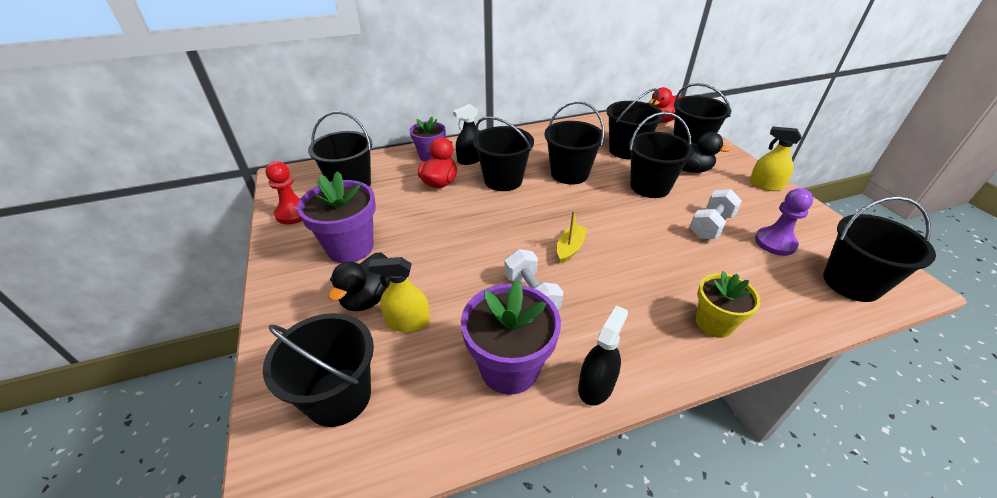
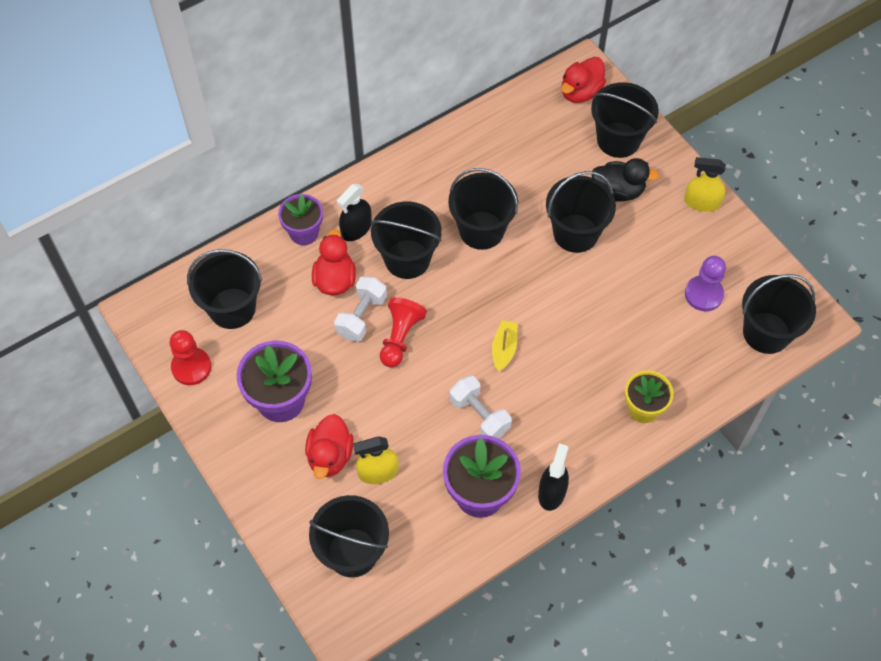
camera: 15 degrees left, 20 degrees up
(368, 298) = (330, 456): black duck -> red duck
(477, 224) = (400, 337): none -> red pawn
(626, 150) = (542, 169): black bucket -> none
(710, 226) = (641, 284): white dumbbell -> white dumbbell (361, 316)

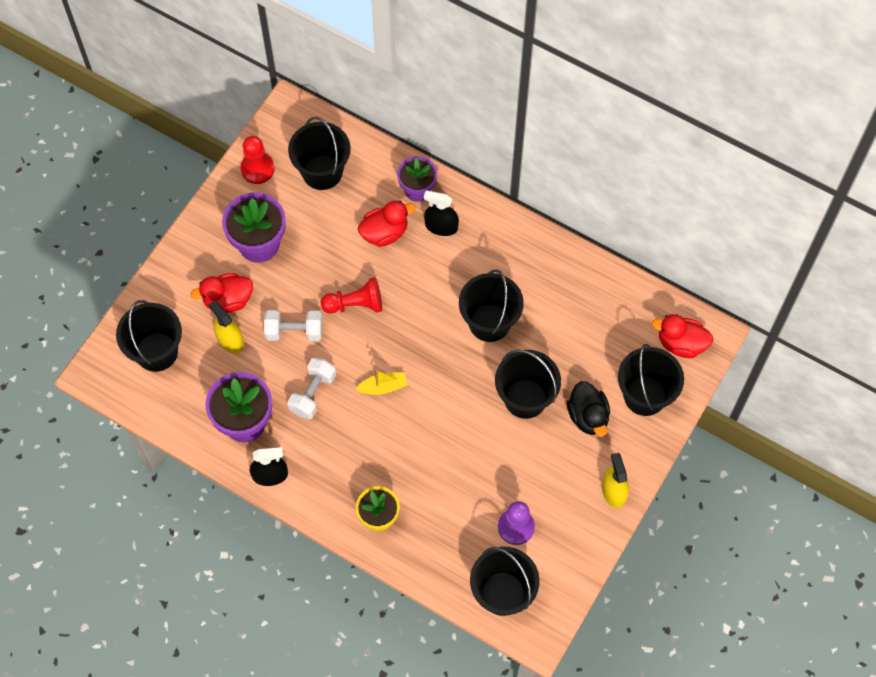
camera: 65 degrees right, 5 degrees up
(361, 316) = (360, 267): white dumbbell -> white dumbbell (294, 331)
(407, 259) = (431, 277): black bucket -> none

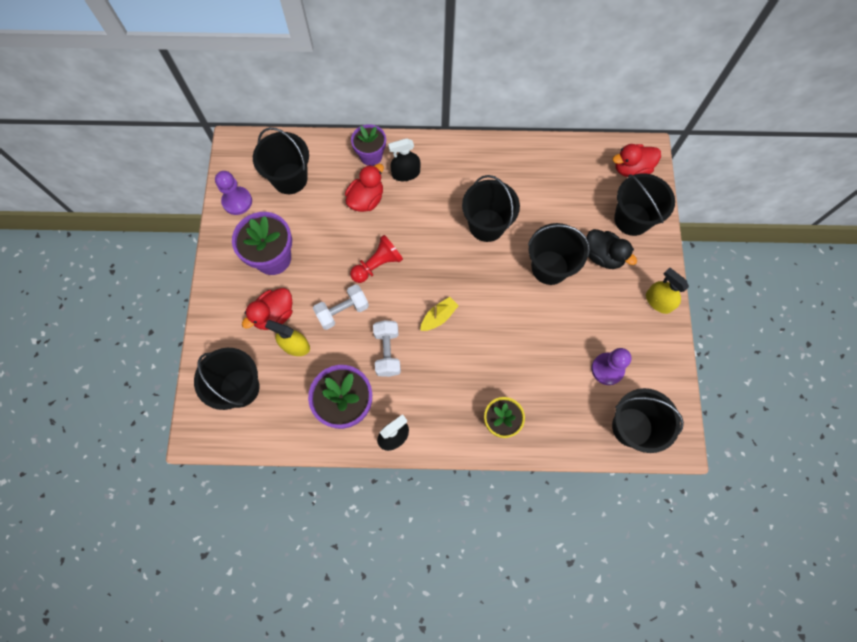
camera: 30 degrees left, 5 degrees up
(257, 169) = (237, 201): red pawn -> purple pawn

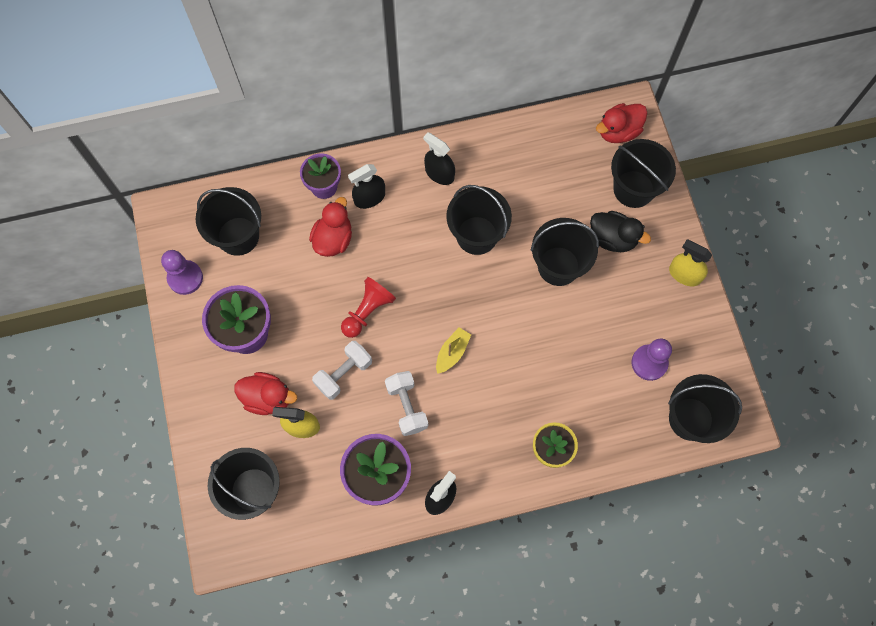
camera: 15 degrees left, 0 degrees up
(274, 315) = (268, 398): red duck -> red duck turned 105 degrees counterclockwise
(469, 167) = (439, 173): none -> black spray bottle

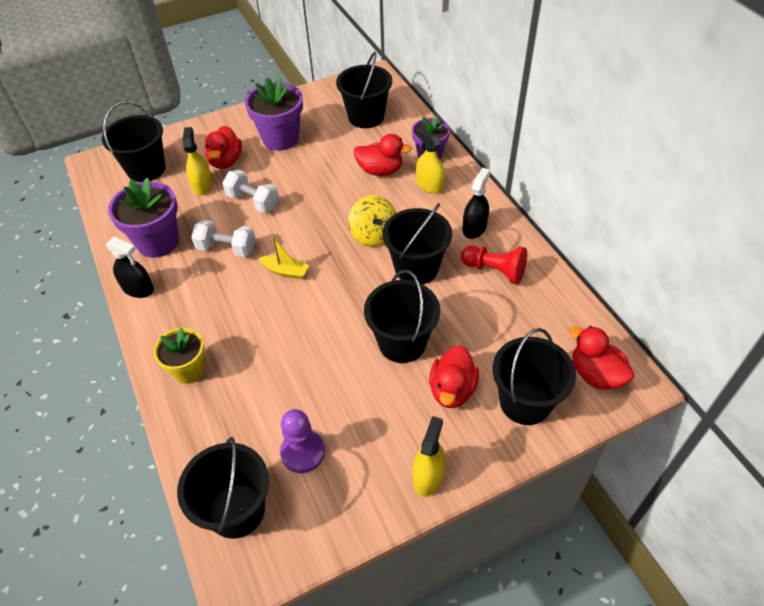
camera: 80 degrees right, 20 degrees down
(185, 278) = (321, 98): purple pawn -> none
(368, 311) = (316, 205): red pawn -> red pawn (495, 271)
(369, 198) = (429, 185): black spray bottle -> yellow spray bottle
(407, 406) = (227, 248): white dumbbell -> white dumbbell turned 45 degrees clockwise
(424, 264) = (373, 235): none -> yellow spinning top
(613, 238) = (452, 390): black duck -> red duck

